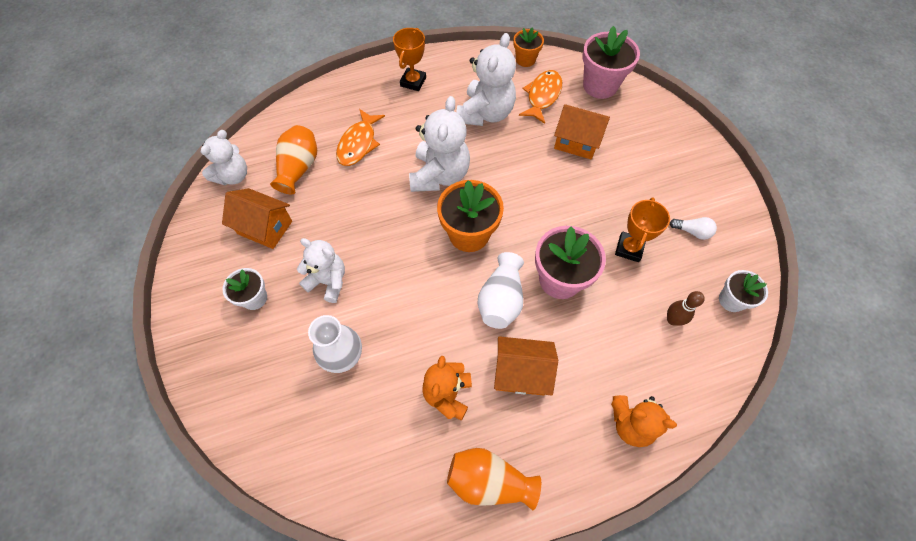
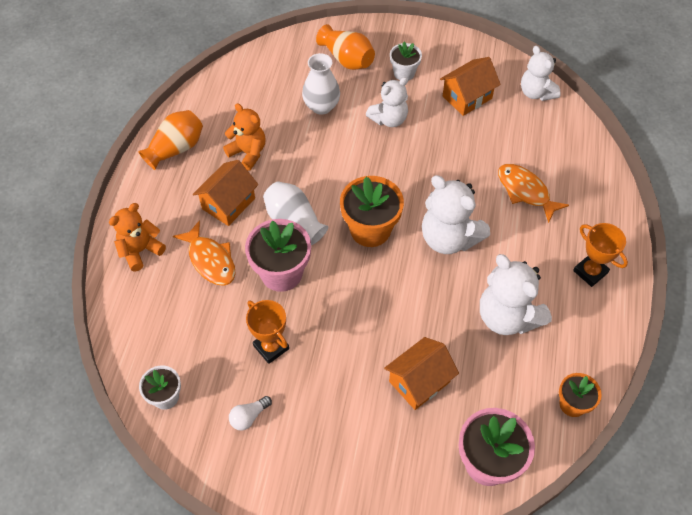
camera: 120 degrees right, 5 degrees down
(299, 168) = (519, 138): orange vase -> orange vase (347, 59)
(542, 96) = (503, 388): orange fish -> orange fish (210, 260)
(672, 320) = (186, 335): brown bowling pin -> none

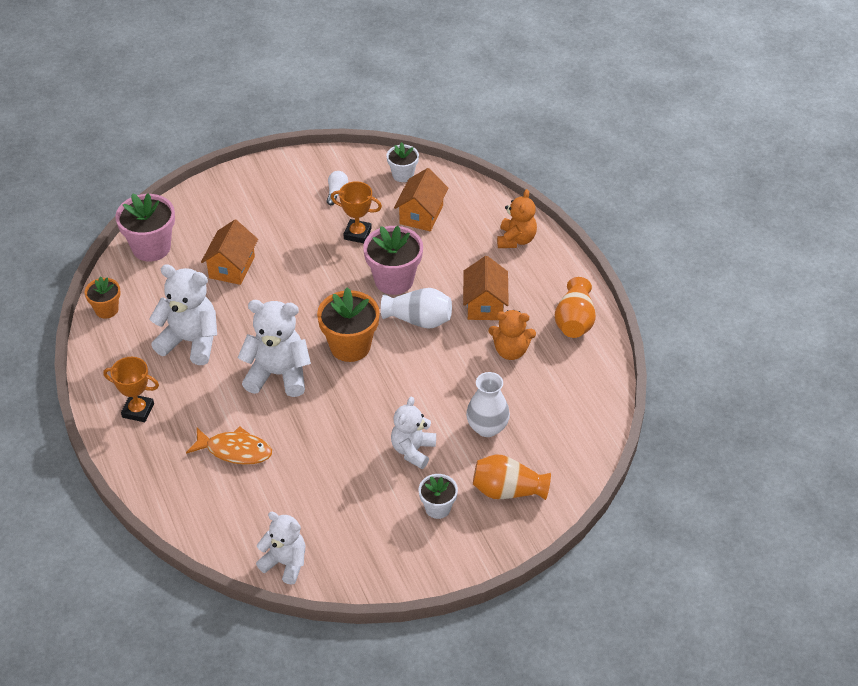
camera: 145 degrees right, 10 degrees down
(210, 260) = (457, 261): orange fish -> none
(467, 97) = (353, 517): orange house -> orange house (421, 214)

